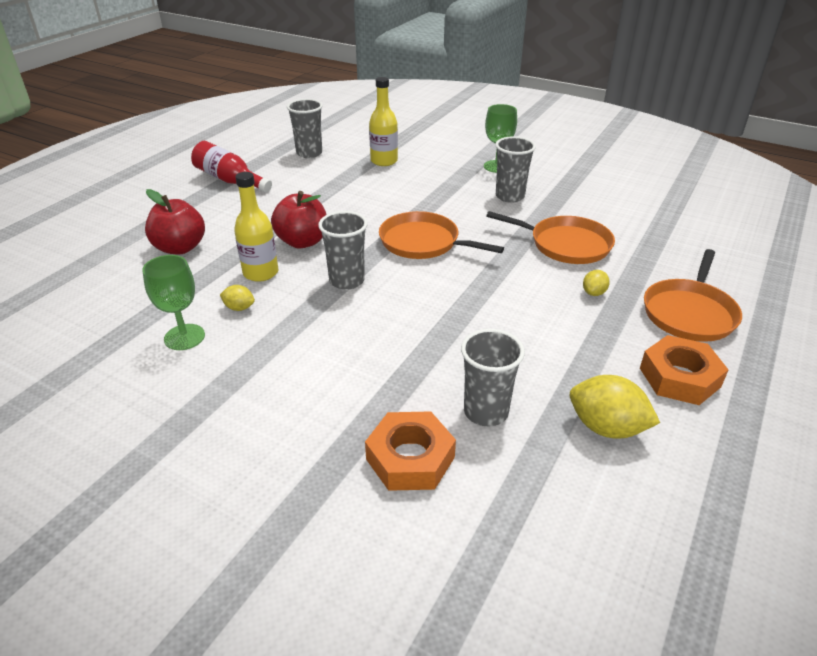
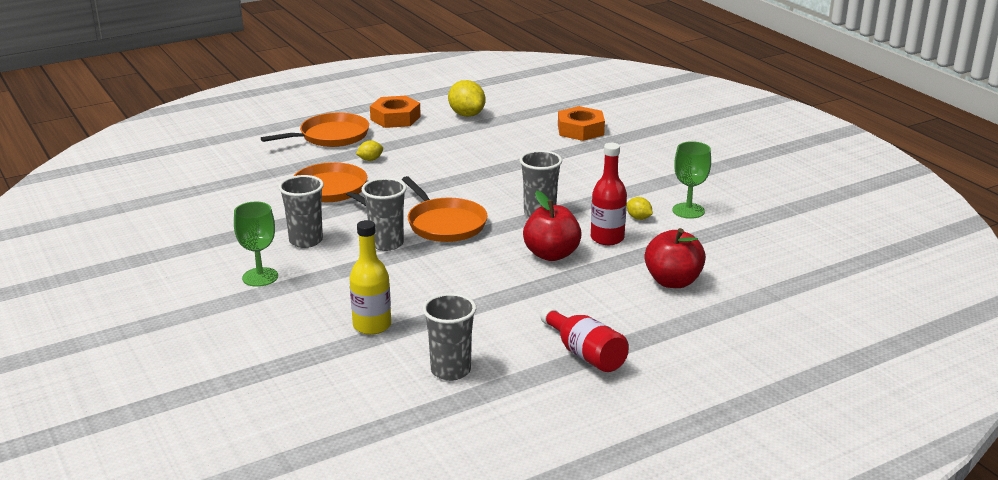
camera: 150 degrees left, 10 degrees down
(260, 273) = (607, 238): yellow bottle -> red bottle
(486, 412) = (521, 133): grey cup -> grey cup (387, 244)

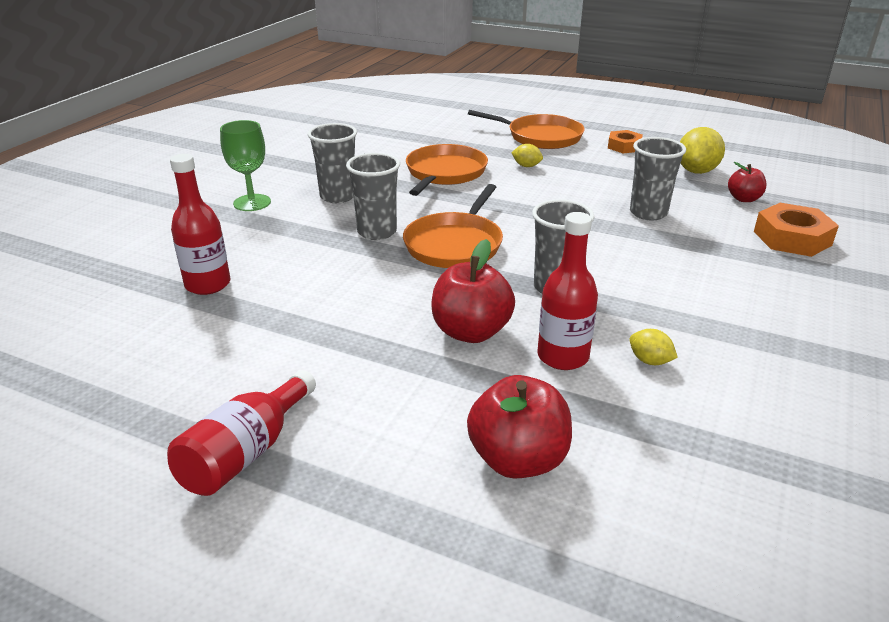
camera: 55 degrees right, 5 degrees up
(372, 325) = (208, 284): yellow bottle -> red bottle
(395, 118) = (624, 146): orange nut -> orange nut, size x0.63
(450, 370) = (145, 365): grey cup -> grey cup (648, 213)
(521, 119) = (744, 199): none -> red apple
(638, 218) = (649, 361): yellow lemon -> yellow lemon turned 60 degrees counterclockwise
(688, 211) = (734, 396): green goblet -> none

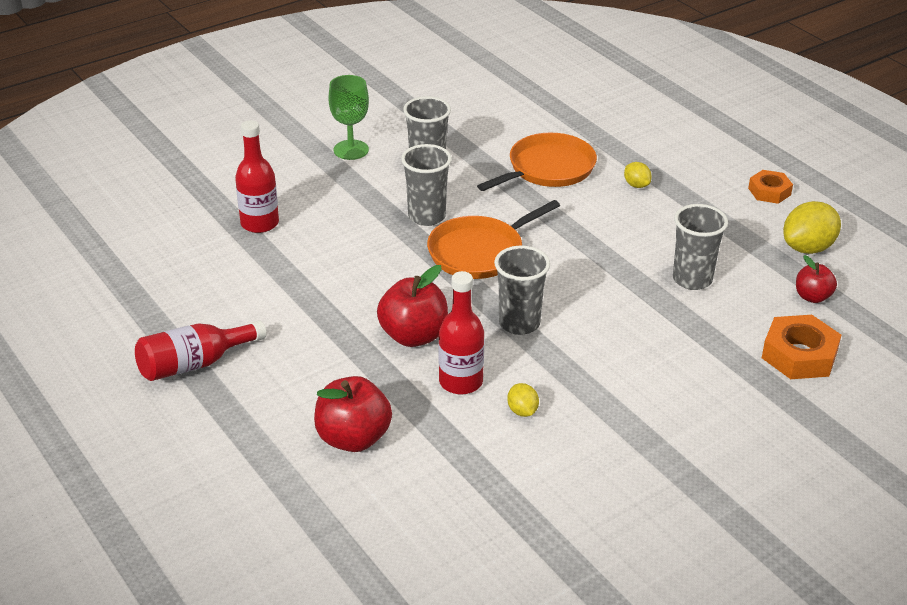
camera: 30 degrees right, 5 degrees up
(540, 137) = (693, 151): orange pan -> none

